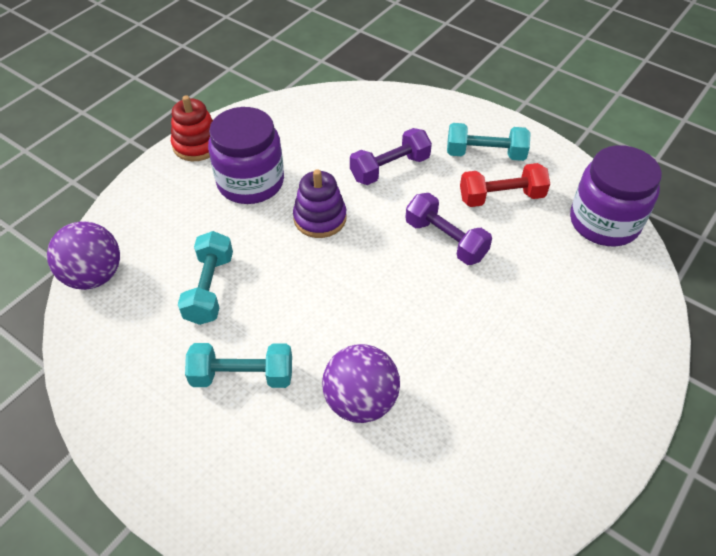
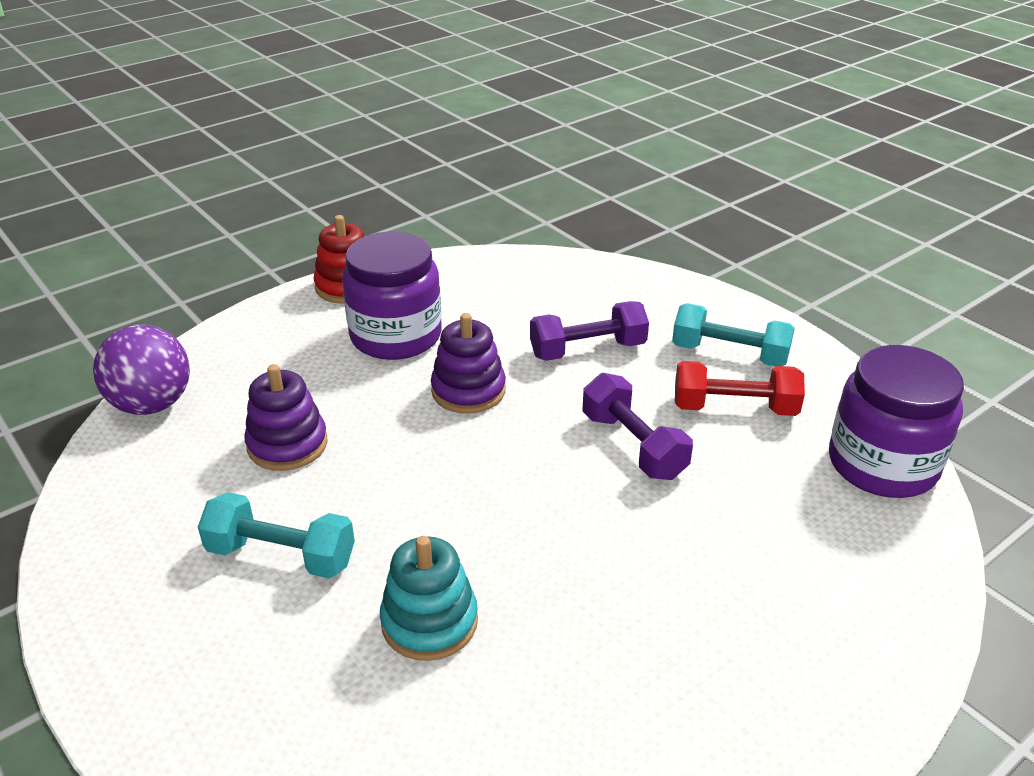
camera: 15 degrees right, 15 degrees down
(209, 288) = (287, 445): turquoise dumbbell -> purple stacking toy
(361, 401) = (429, 622): purple ball -> turquoise stacking toy

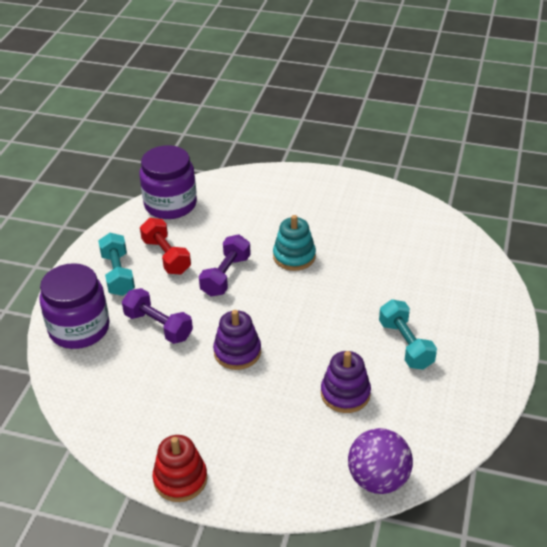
camera: 125 degrees left, 5 degrees up
(396, 336) = (215, 414): purple jar -> purple jar (79, 328)
(429, 622) = (385, 282): turquoise stacking toy -> turquoise stacking toy (294, 256)

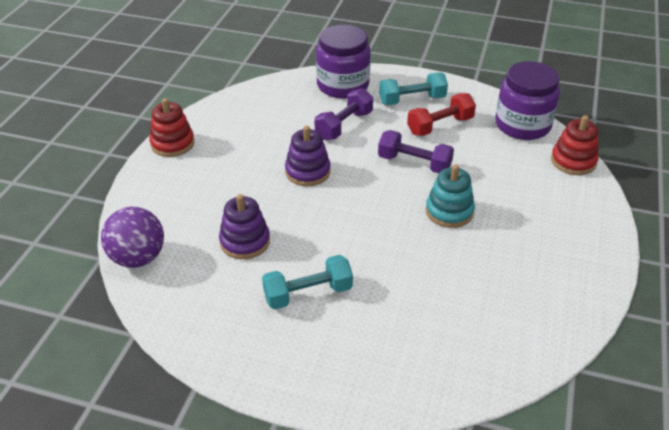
camera: 90 degrees right, 0 degrees up
(226, 182) = (573, 161): none -> red stacking toy

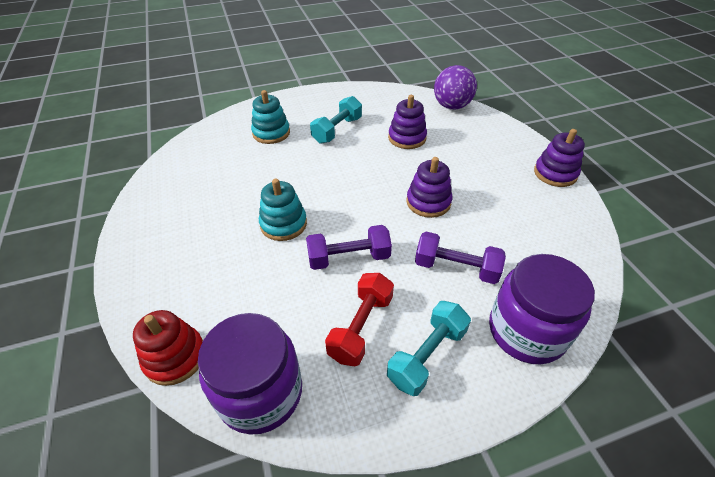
camera: 145 degrees right, 5 degrees up
(172, 144) = (555, 173): red stacking toy -> purple stacking toy
(344, 125) = (456, 268): purple dumbbell -> purple dumbbell turned 75 degrees counterclockwise
(391, 333) = (271, 133): none -> turquoise stacking toy

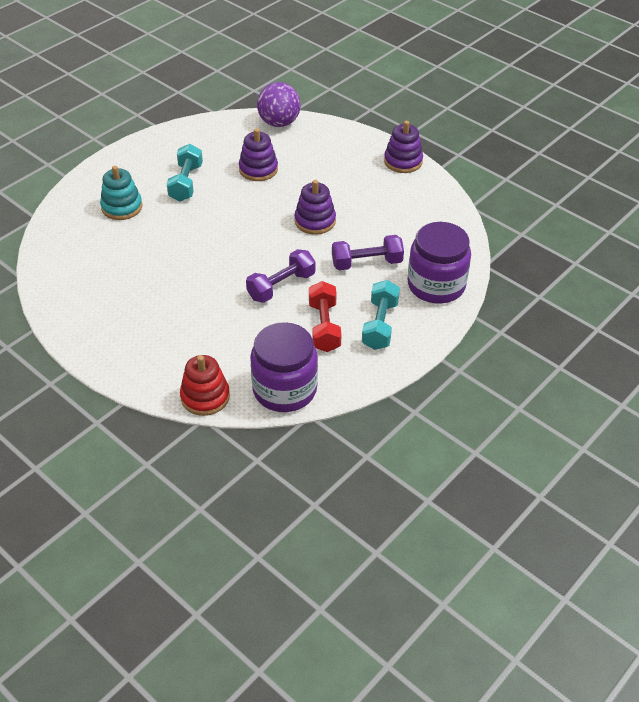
camera: 30 degrees left, 0 degrees up
(283, 224) = (207, 281): turquoise stacking toy -> none

